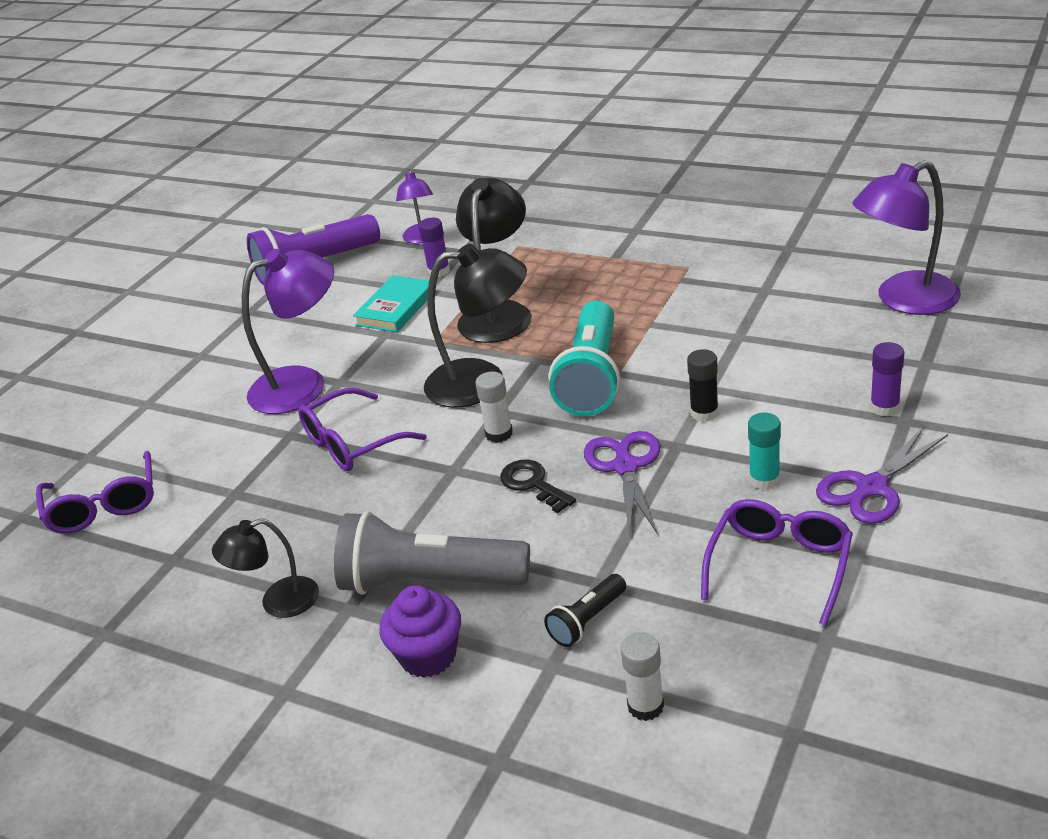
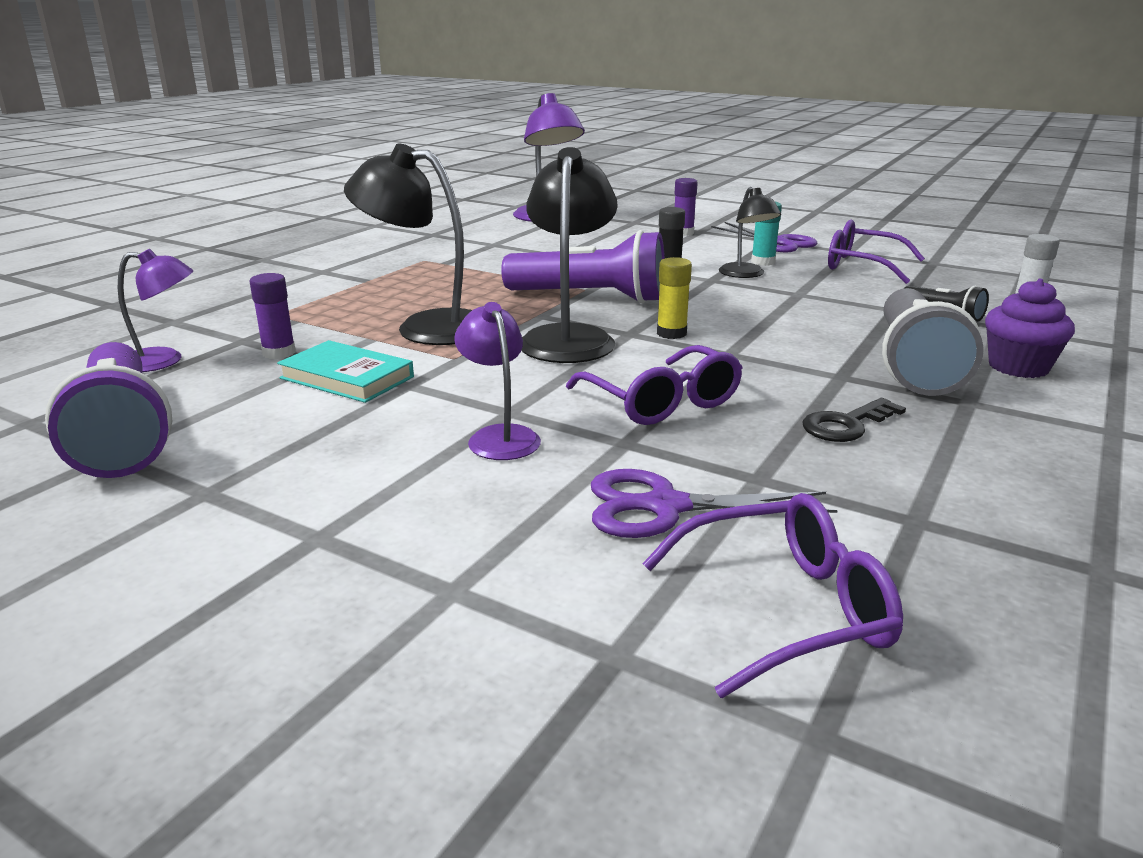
camera: 90 degrees left, 10 degrees down
(278, 602) = (975, 439): black lamp -> black lamp (745, 274)
(303, 385) = (499, 436): purple lamp -> purple lamp, size x0.59
(499, 434) = (671, 333): white glue stick -> yellow glue stick
(533, 484) = (759, 324): black key -> black key (846, 425)
(592, 377) = (591, 297): turquoise flashlight -> purple flashlight
(625, 466) = (738, 294): purple scissors -> purple scissors (664, 507)

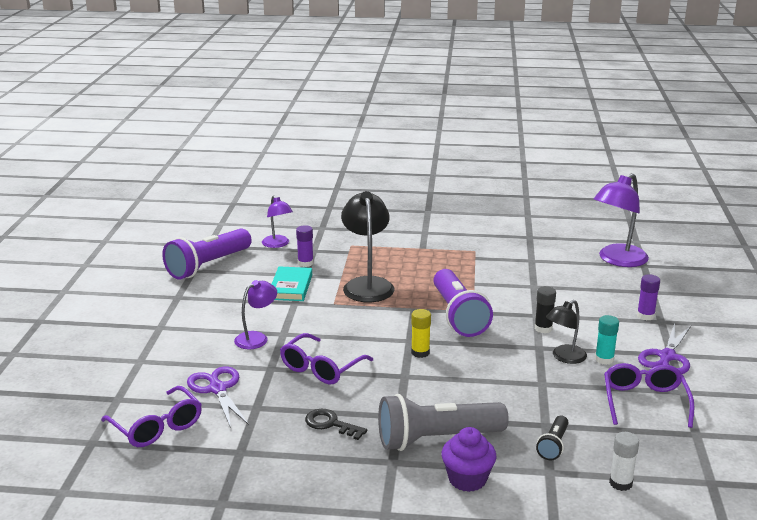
camera: 65 degrees right, 0 degrees up
(569, 338) = (386, 325): black lamp -> none

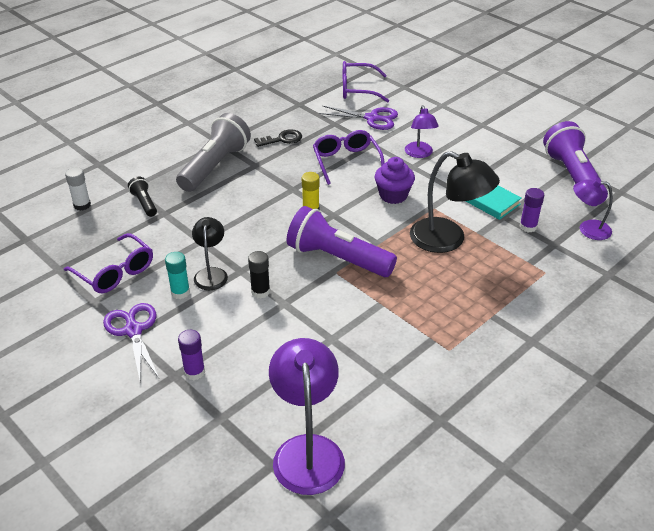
camera: 130 degrees right, 15 degrees up
(467, 479) = (170, 158): purple cupcake -> purple cupcake (393, 195)

